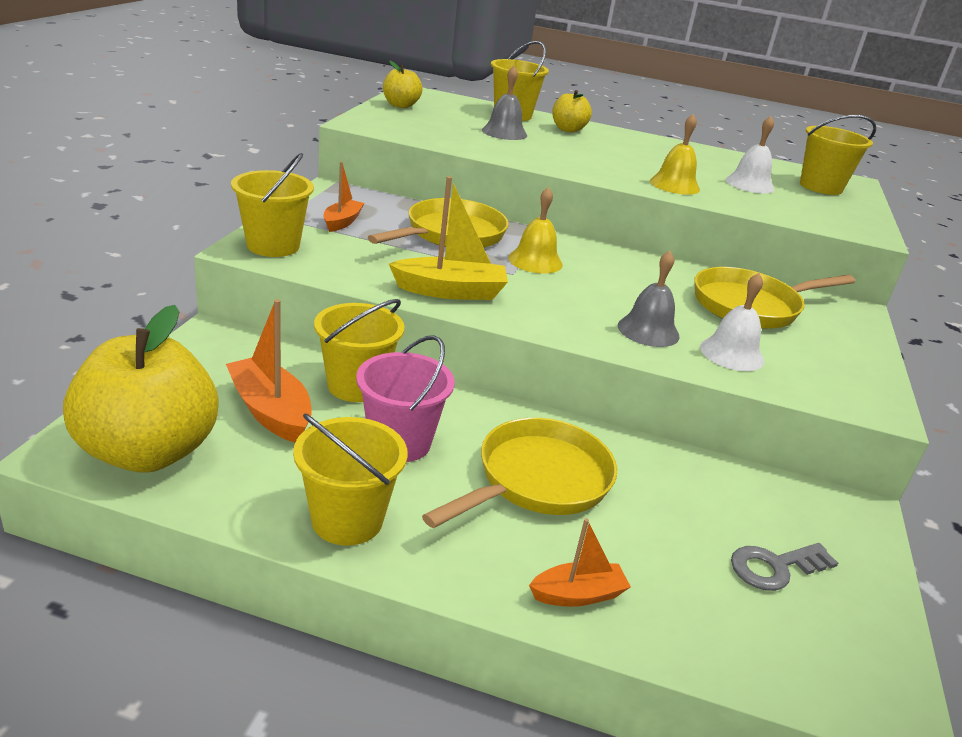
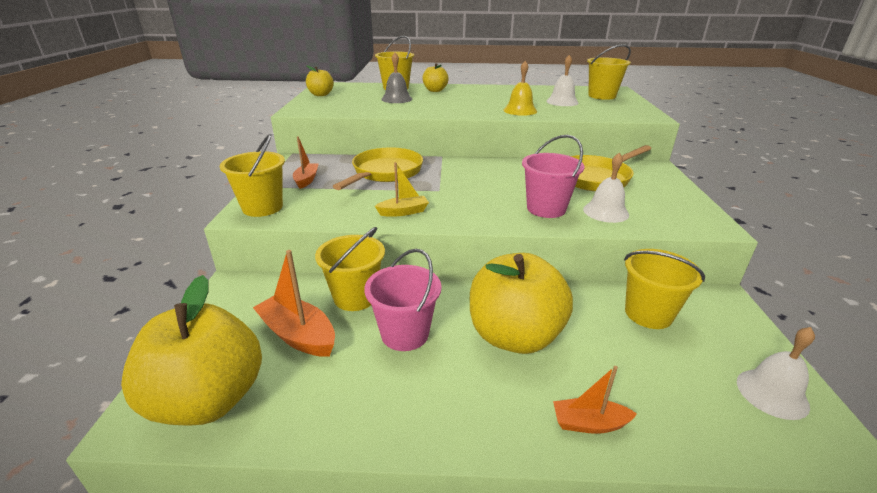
camera: 10 degrees left, 0 degrees up
(347, 520) = (392, 413): yellow bucket -> yellow bucket (648, 314)
(450, 291) = (403, 212): yellow boat -> yellow boat, size x0.62
(535, 261) = (449, 178): yellow bell -> none
(537, 480) = (514, 336): yellow pan -> yellow apple
(578, 594) = (589, 423): orange boat -> orange boat turned 150 degrees counterclockwise
(648, 330) = (546, 209): grey bell -> pink bucket
(775, 567) = (701, 357): grey key -> none
(843, 631) = (772, 393): none -> white bell

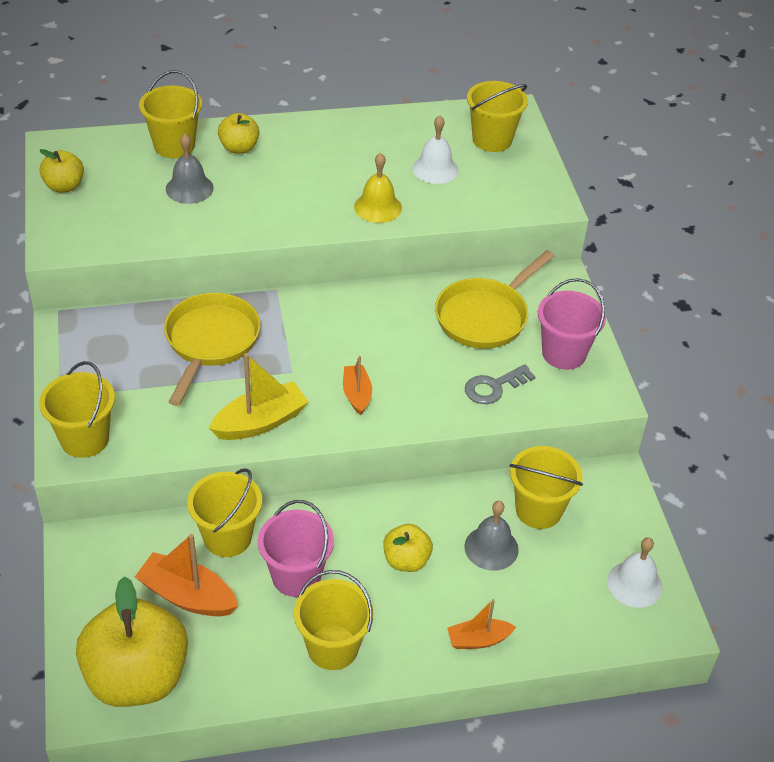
camera: 15 degrees left, 15 degrees up
(306, 180) = (112, 374): orange boat -> orange boat (357, 394)
(403, 212) = (260, 422): yellow boat -> yellow boat, size x1.61
(421, 404) = (332, 647): none -> yellow bucket
(514, 336) = (406, 560): yellow apple -> yellow apple, size x0.50
(546, 209) = (426, 391): pink bucket -> pink bucket (564, 353)
(602, 337) = (491, 548): none -> grey bell
(605, 212) = (494, 387): white bell -> grey key

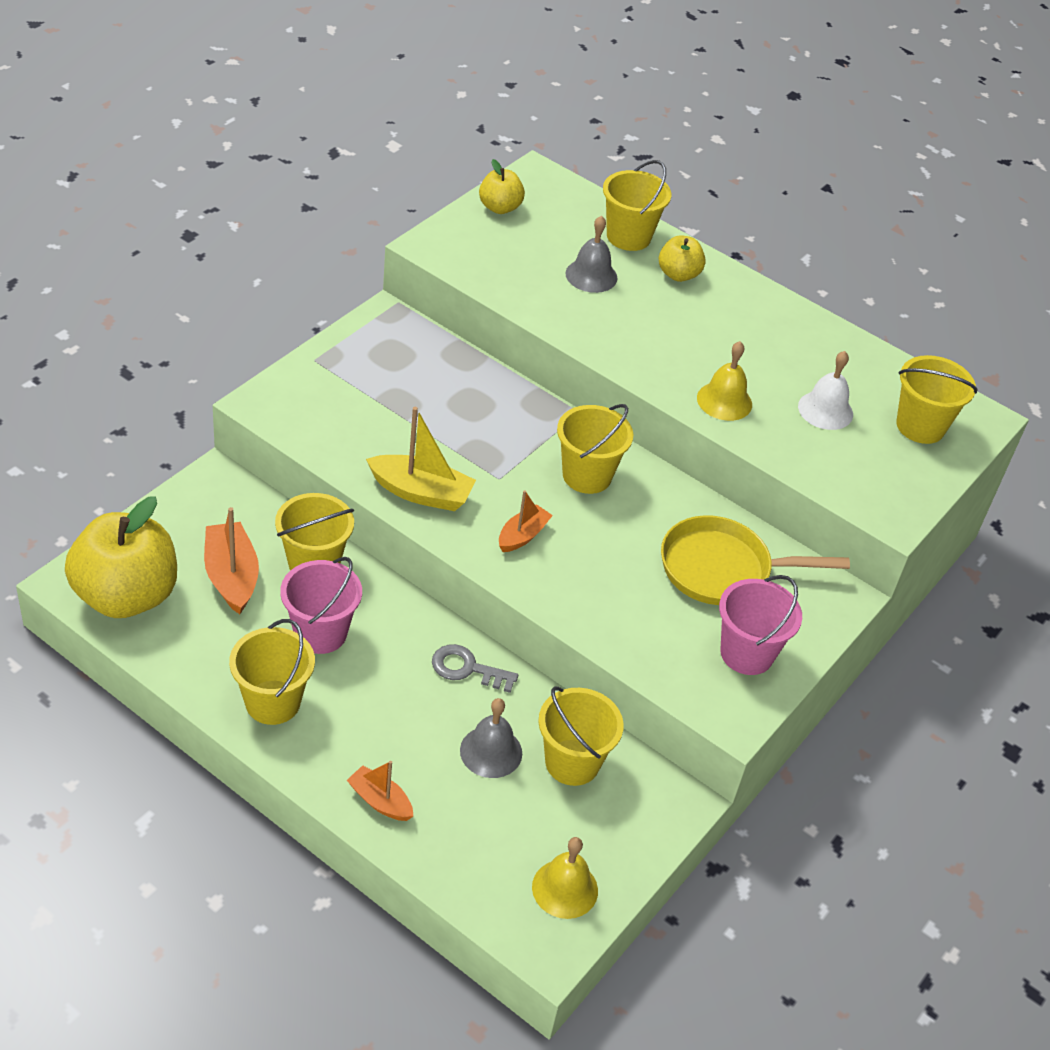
camera: 45 degrees right, 0 degrees up
(84, 439) = (287, 401): yellow bucket -> yellow bucket (587, 475)
(210, 342) = (471, 409): yellow pan -> none
(406, 560) = (413, 698): yellow apple -> none
(494, 387) = (643, 625): grey key -> grey key (467, 669)
(634, 584) = (565, 888): white bell -> yellow bell

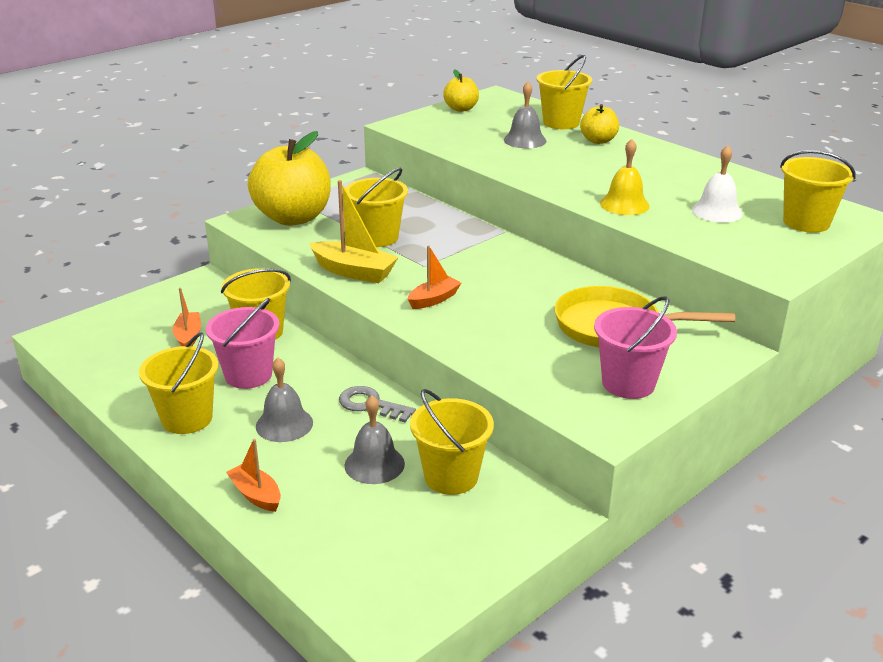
camera: 15 degrees right, 15 degrees down
(126, 596) = (96, 345): yellow apple -> yellow apple (293, 218)
(231, 576) = (188, 337): orange boat -> orange boat, size x0.62
(381, 703) = (284, 424): none -> grey bell
(565, 888) = (417, 577): yellow bell -> none
(587, 475) = (502, 266): yellow bucket -> yellow bucket (377, 237)

